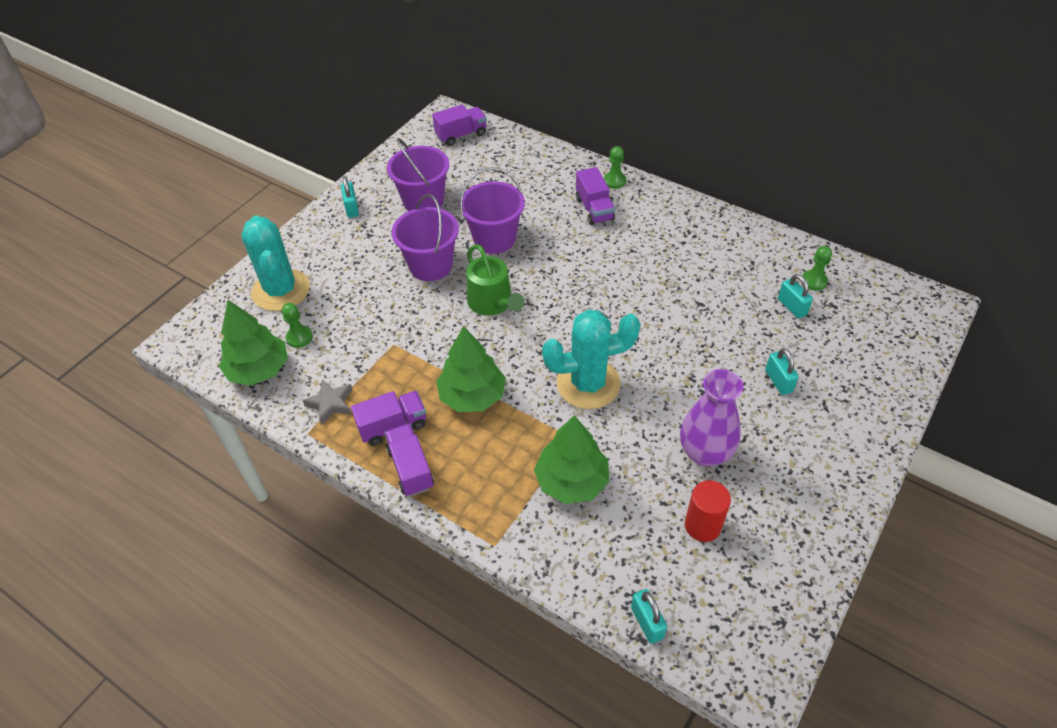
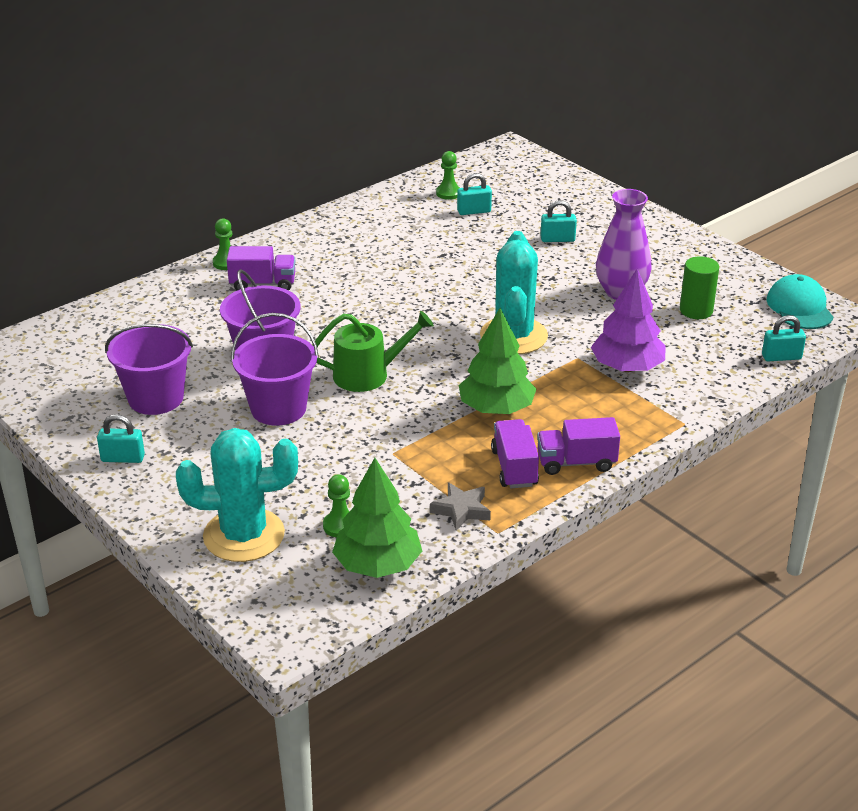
camera: 75 degrees left, 15 degrees down
(461, 135) = (46, 350): purple truck -> none
(572, 481) = (627, 367): green tree -> purple tree
(702, 525) = (696, 310): red cylinder -> green cylinder
(760, 632) = (799, 307): none -> turquoise cap

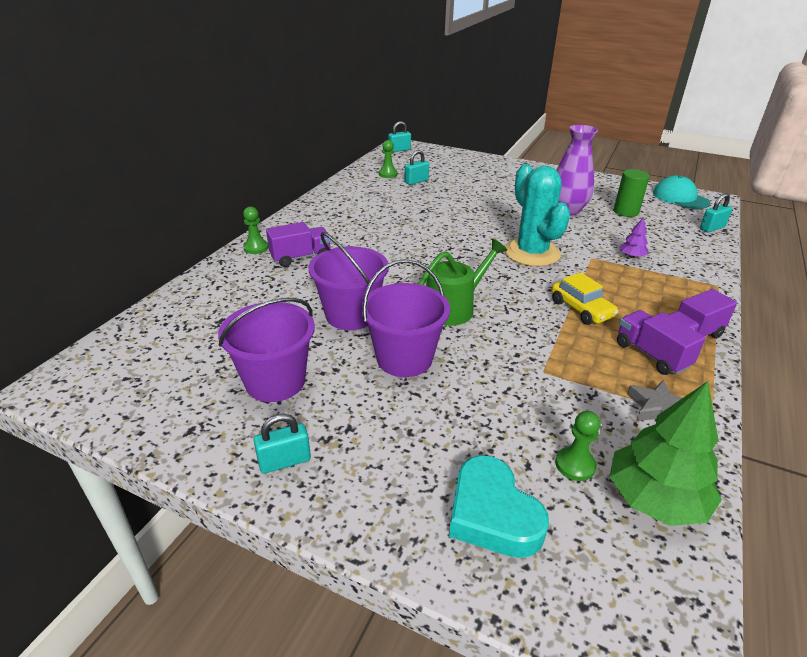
camera: 25 degrees left, 0 degrees up
(244, 535) = (492, 514): turquoise cactus -> turquoise heart
(496, 408) = (581, 309): green tree -> yellow car
(557, 239) = (489, 188): turquoise padlock -> turquoise padlock (399, 150)
(627, 367) = (631, 256): purple tree -> purple tree, size x0.47

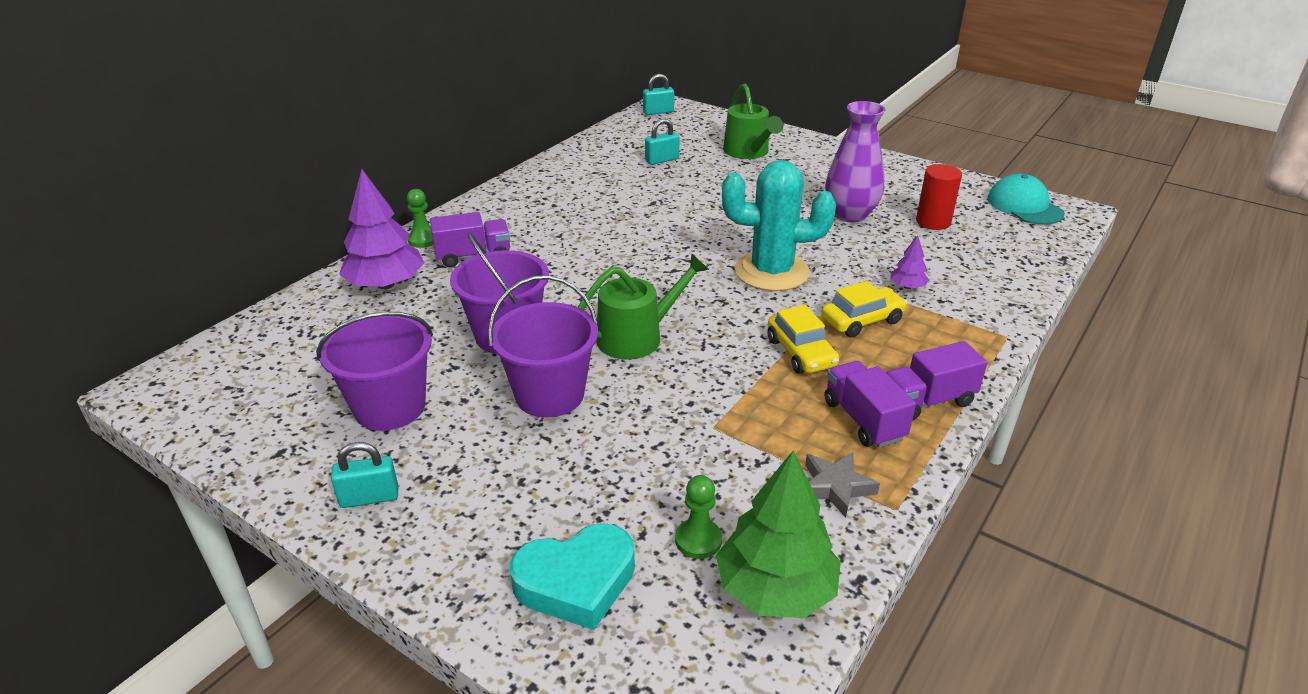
camera: 10 degrees right, 0 degrees up
(237, 283) = (386, 284): none -> purple tree
(388, 174) = (628, 147): green pawn -> none
(475, 173) = (748, 152): none -> green watering can
(492, 514) = (576, 582): turquoise heart -> turquoise heart turned 90 degrees counterclockwise
(531, 253) = (771, 272): turquoise cactus -> turquoise cactus turned 75 degrees counterclockwise
(613, 282) = (862, 320): none -> yellow car
(626, 212) = (933, 222): green cylinder -> red cylinder
(712, 228) = (1046, 254): turquoise padlock -> none

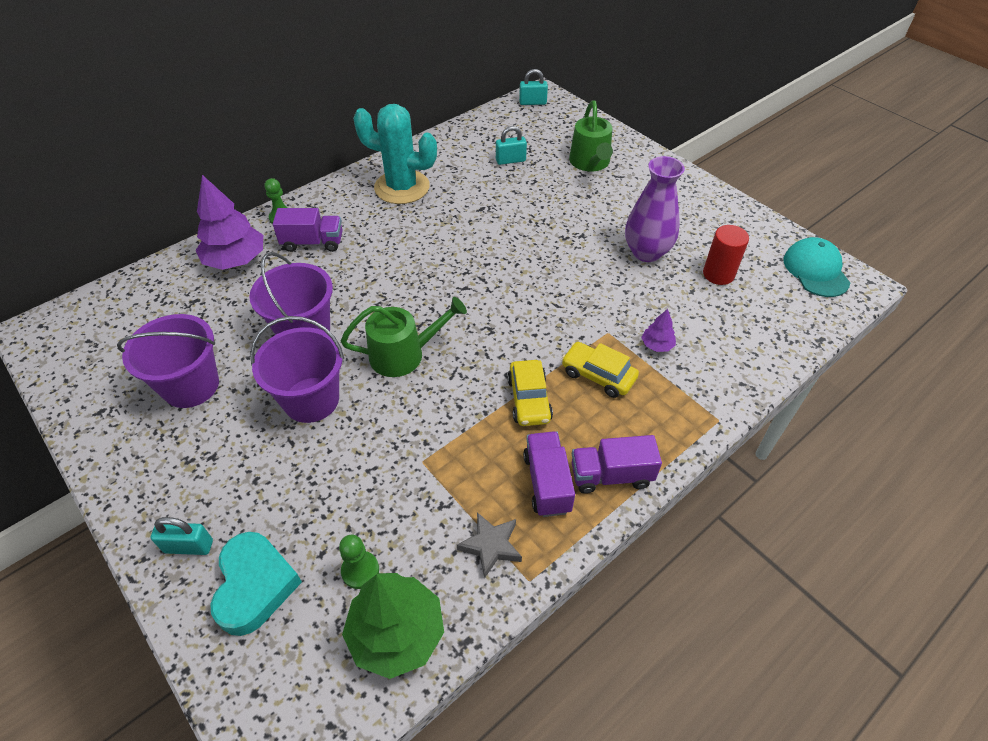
camera: 15 degrees right, 15 degrees up
(369, 497) = (144, 469): turquoise padlock -> turquoise padlock (188, 546)
(576, 582) = (255, 585): turquoise heart -> turquoise heart turned 90 degrees counterclockwise
(771, 272) = (546, 305): turquoise cactus -> turquoise cactus (402, 187)
(862, 320) = (598, 375): yellow car -> yellow car turned 135 degrees counterclockwise

